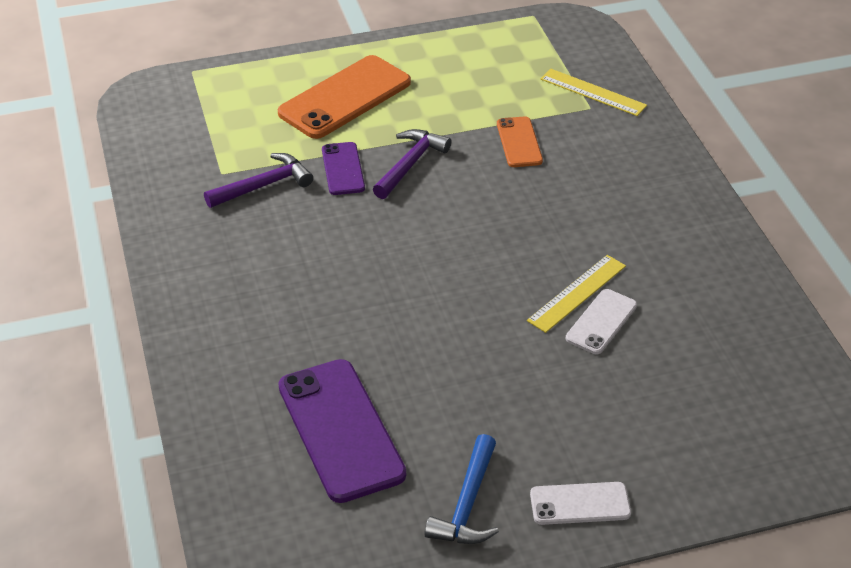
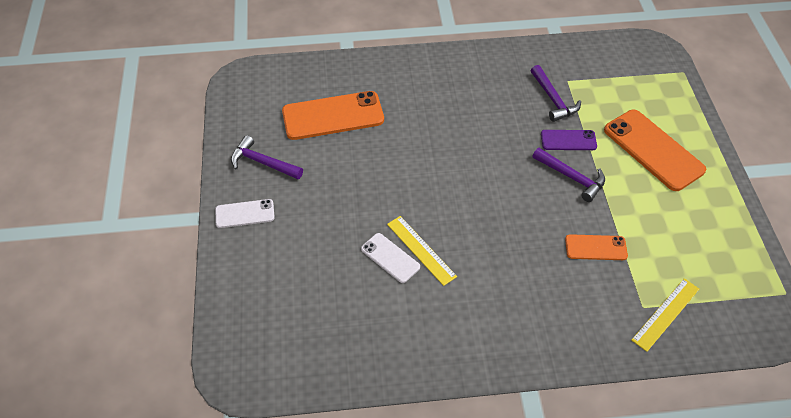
camera: 100 degrees right, 10 degrees up
(340, 430) = (333, 116): purple phone -> orange phone
(467, 504) = (263, 163): blue hammer -> purple hammer
(580, 504) = (245, 214): white phone -> white phone turned 75 degrees clockwise

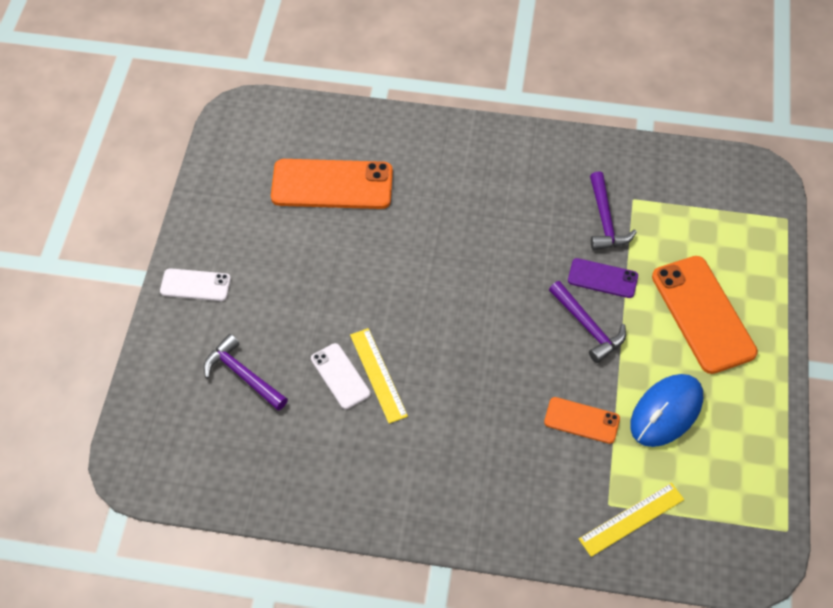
camera: 15 degrees right, 5 degrees up
(263, 163) = (234, 227): purple hammer -> purple hammer (243, 375)
(657, 226) = (666, 412): none -> blue mouse

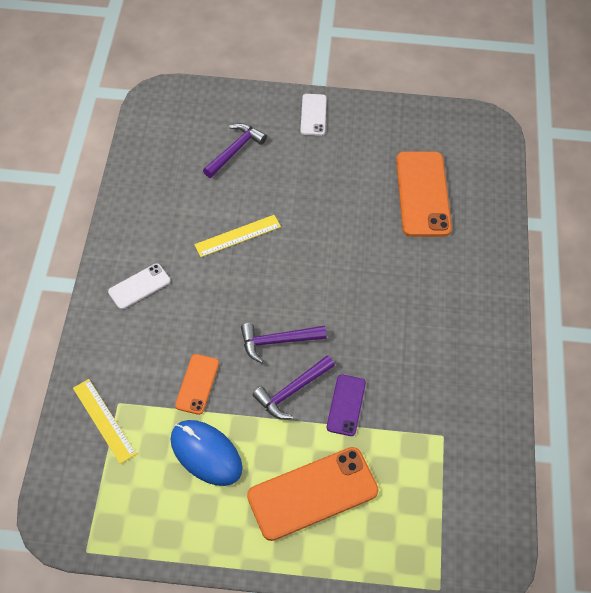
camera: 85 degrees right, 0 degrees up
(340, 376) = (236, 211): white phone -> white phone (139, 286)
(605, 220) = (413, 409): purple hammer -> purple hammer (278, 341)

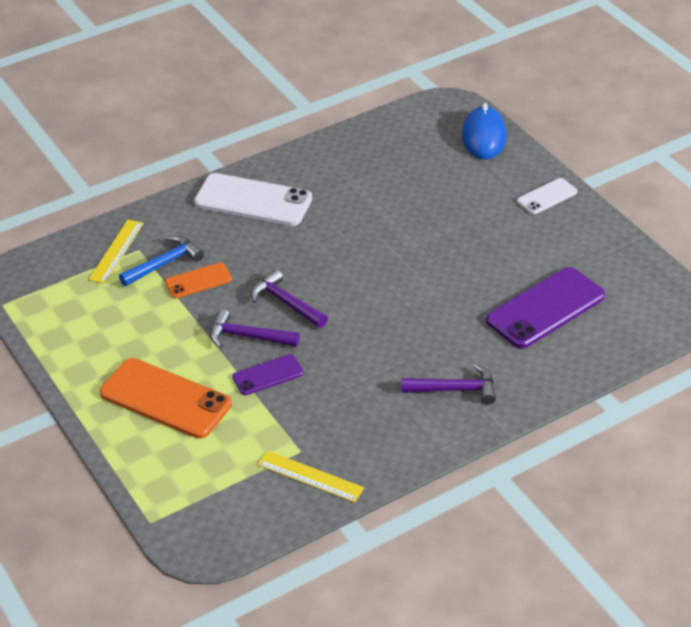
camera: 55 degrees right, 15 degrees down
(139, 286) = (253, 201): white phone -> white phone, size x1.86
(153, 395) = (164, 263): none -> blue hammer
(206, 454) = (141, 320): blue mouse -> blue mouse (484, 136)
(235, 150) = (448, 175): purple hammer -> purple hammer (454, 389)
(238, 236) = (363, 224): yellow ruler -> yellow ruler (310, 476)
(423, 194) = (545, 308): orange phone -> purple phone

